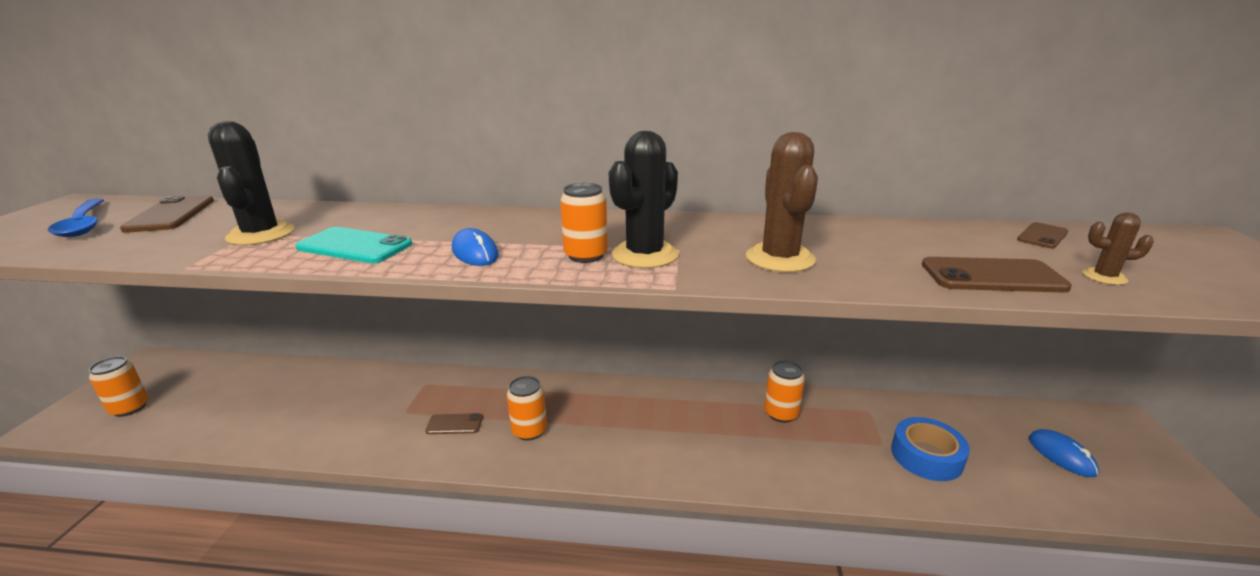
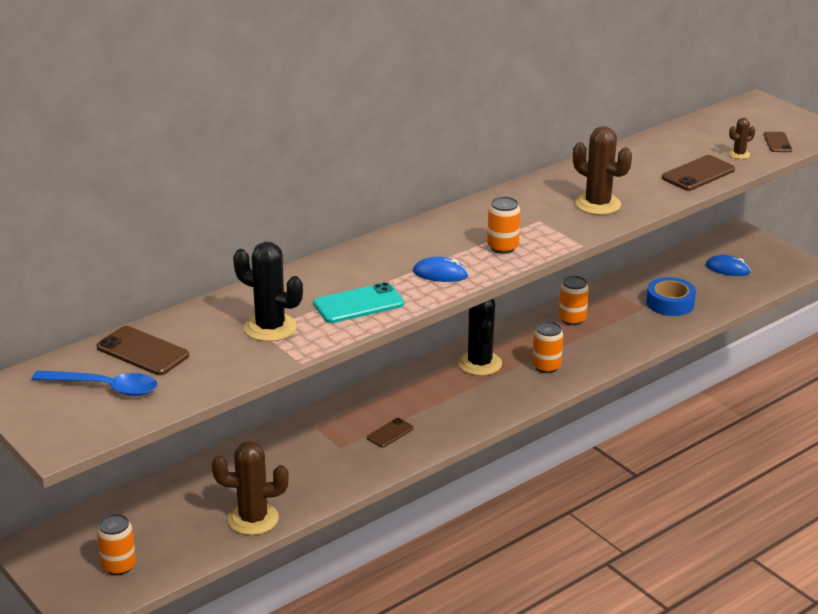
camera: 45 degrees left, 5 degrees up
(244, 431) = (253, 519): none -> brown cactus
(529, 431) = (444, 409): orange can -> orange can (546, 366)
(645, 255) = (531, 232): black cactus -> black cactus (480, 364)
(1042, 236) = (689, 132): brown phone -> brown phone (777, 142)

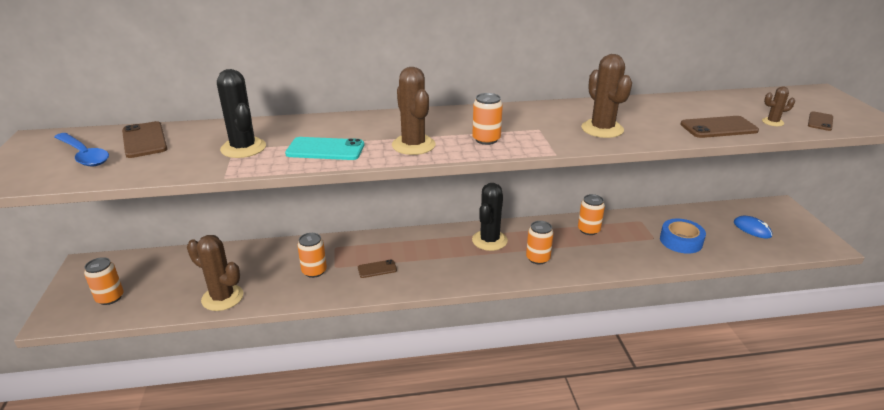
camera: 30 degrees right, 0 degrees up
(323, 458) = (314, 271): none -> orange can
(440, 274) = (413, 145): blue mouse -> brown cactus

